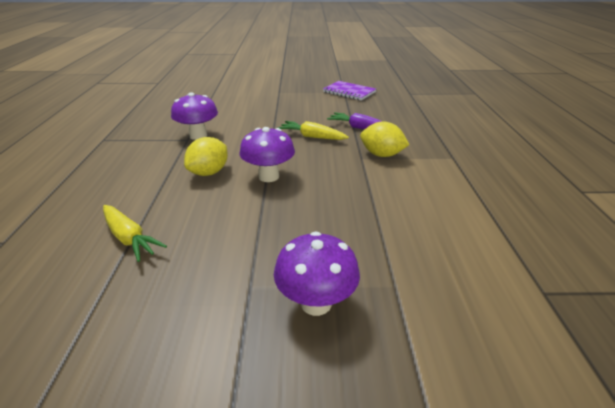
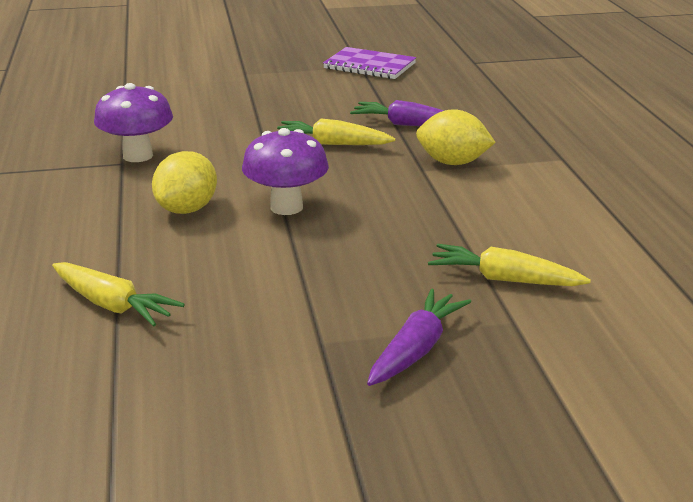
camera: 10 degrees left, 5 degrees down
(316, 303) = (416, 349): purple mushroom -> purple carrot
(395, 247) = (504, 279): none -> yellow carrot

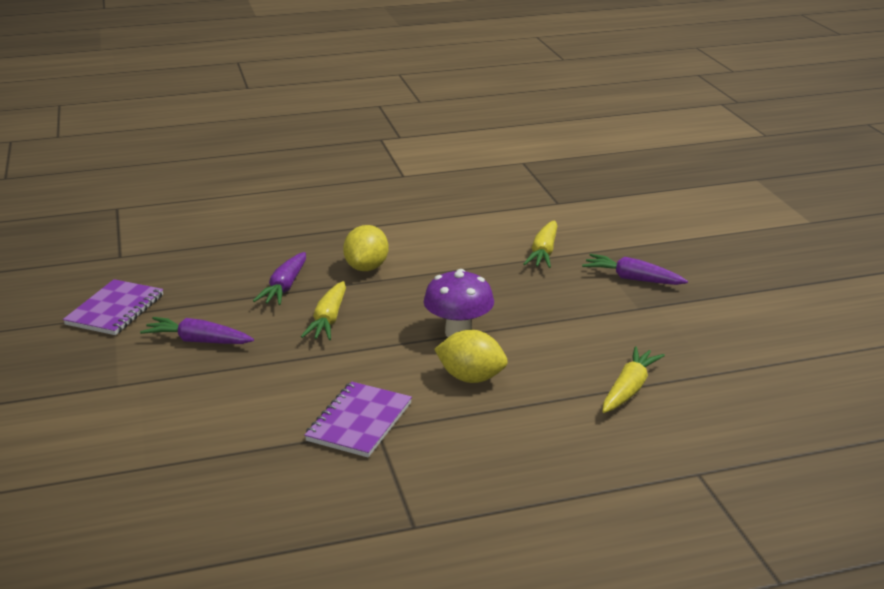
camera: 95 degrees left, 0 degrees up
(138, 156) = (359, 422): purple mushroom -> purple notebook
(306, 95) = (198, 341): none -> purple carrot

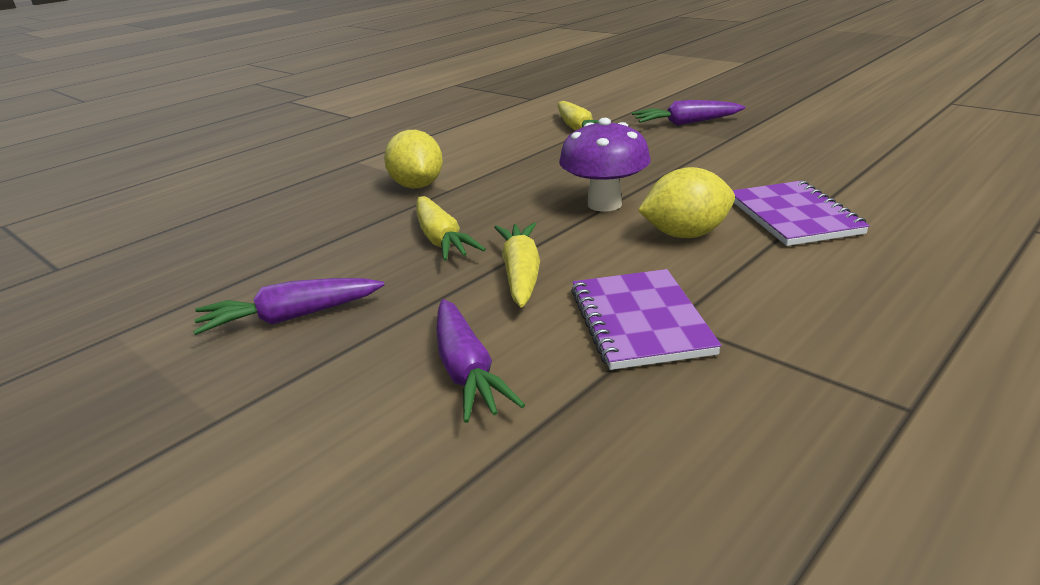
camera: 30 degrees left, 0 degrees up
(115, 310) = (110, 327): purple notebook -> purple notebook (793, 216)
(284, 287) = (341, 229): purple carrot -> purple carrot (466, 372)
(629, 389) = (841, 191): yellow carrot -> yellow carrot (521, 274)

